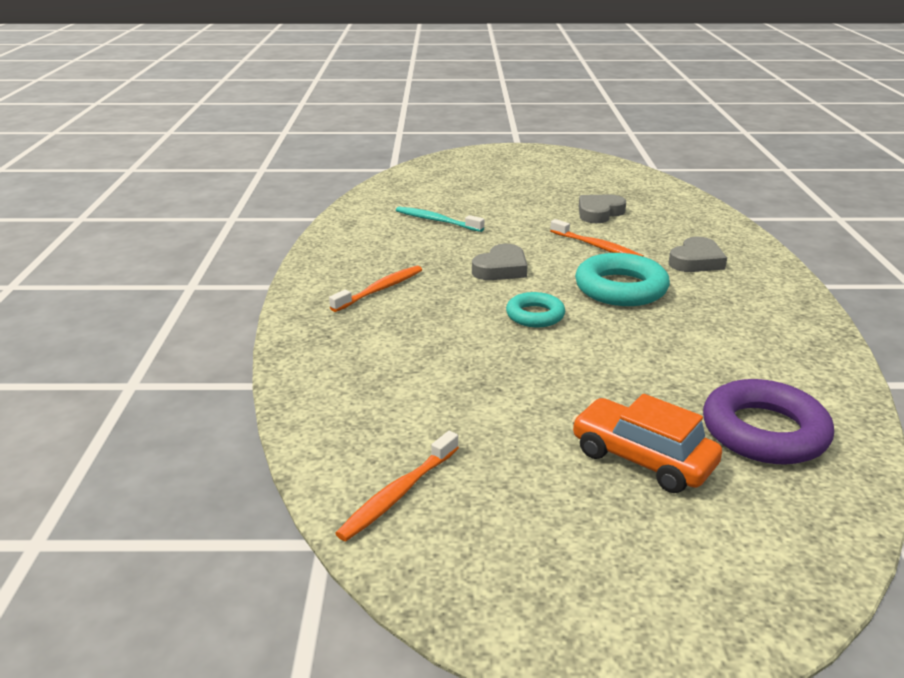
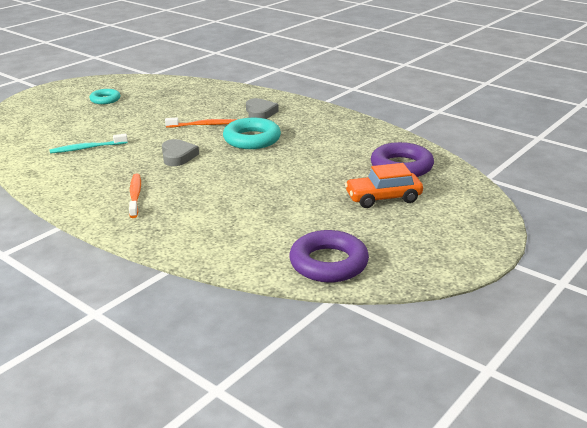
camera: 50 degrees left, 0 degrees up
(398, 494) = (328, 263): orange toothbrush -> purple ring
(535, 315) = (238, 169): turquoise ring -> turquoise ring (105, 99)
(599, 213) = (170, 108): grey heart -> none

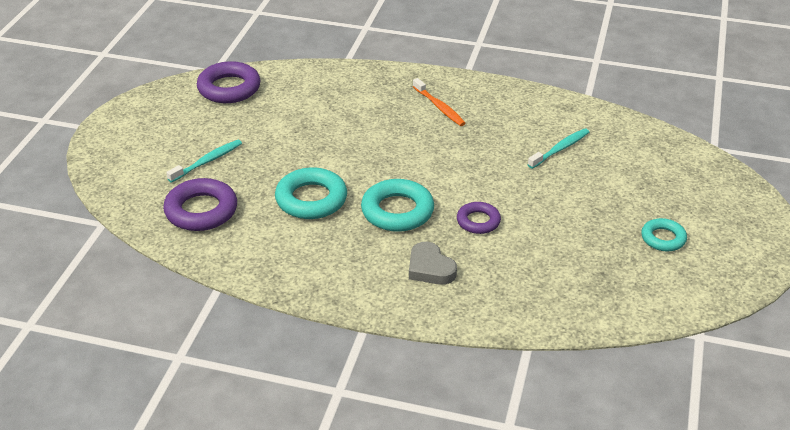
camera: 155 degrees right, 10 degrees up
(178, 156) = (453, 163): grey heart -> none
(203, 125) = (478, 221): orange toothbrush -> purple ring
(309, 157) = (311, 199): none -> turquoise ring
(383, 198) = (207, 161): orange car -> turquoise toothbrush

